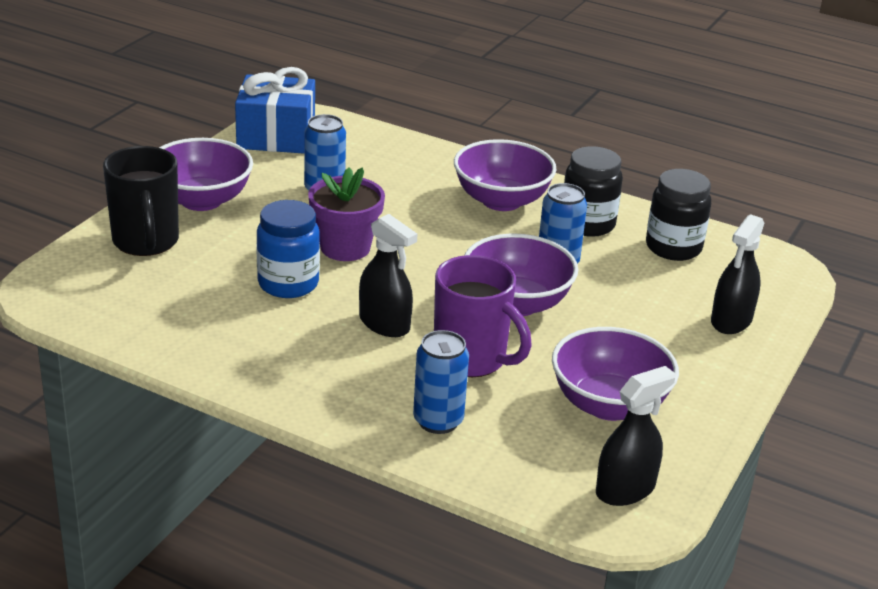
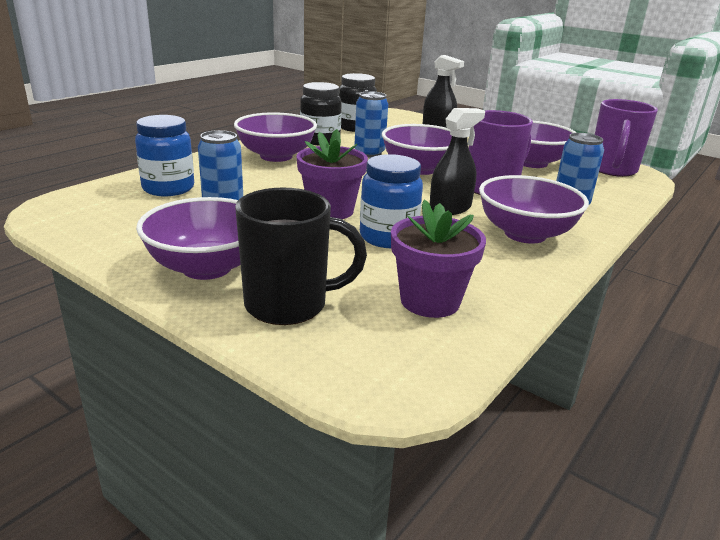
camera: 80 degrees left, 5 degrees down
(161, 307) = (430, 301): none -> purple flower pot
(276, 136) = (89, 220): blue gift -> none
(326, 373) = (525, 234): none -> purple bowl
(365, 156) = (168, 188): none -> blue jar
(625, 489) = (612, 170): black spray bottle -> purple mug

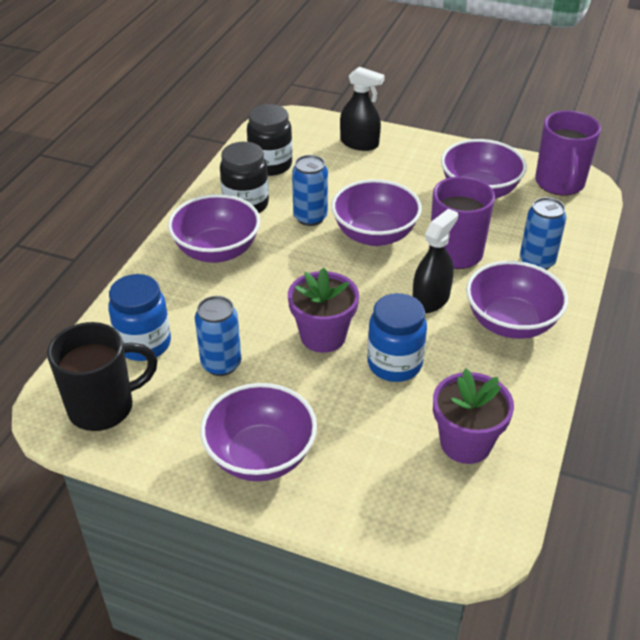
camera: 15 degrees left, 15 degrees up
(289, 305) = (357, 483): black mug -> black mug (104, 407)

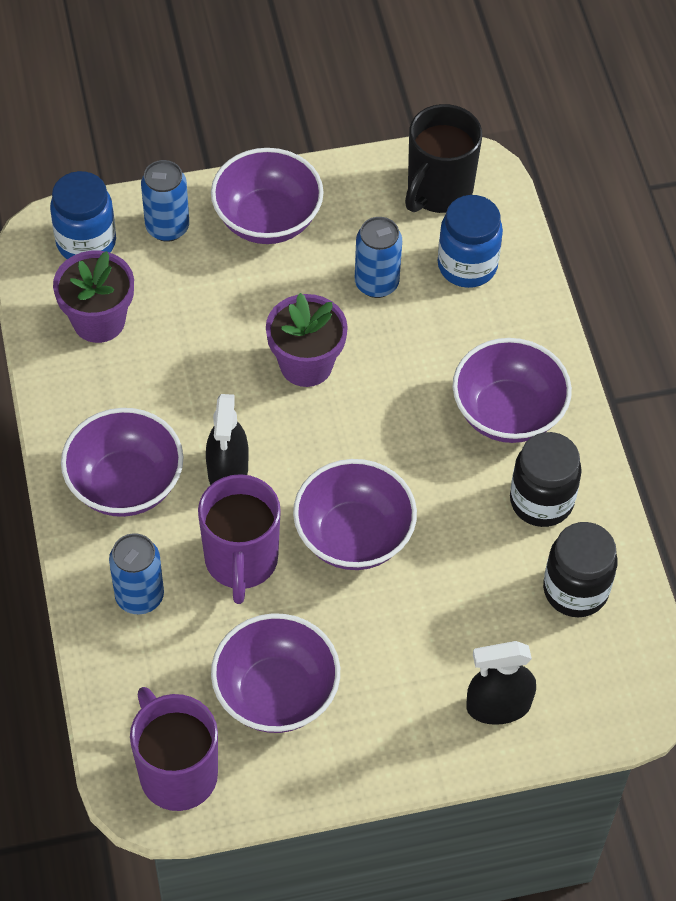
camera: 145 degrees right, 15 degrees up
(310, 217) = (449, 523): blue can -> blue can (167, 227)
(394, 364) = (214, 369): blue jar -> blue jar (86, 242)

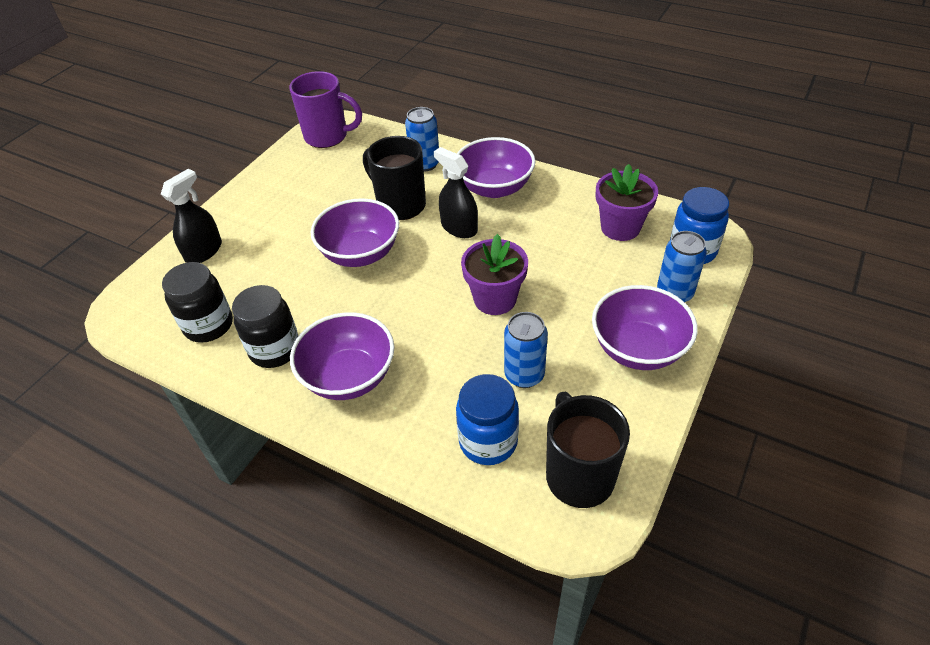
camera: 135 degrees right, 10 degrees down
(241, 561) = (400, 205): purple mug -> black mug
(276, 693) = (319, 181): purple bowl -> none

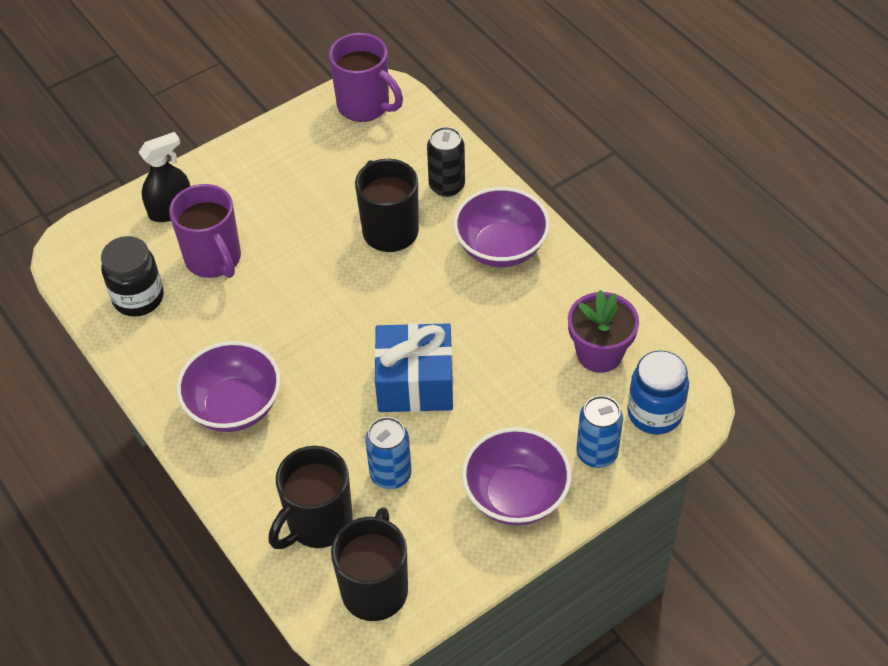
camera: 25 degrees right, 5 degrees up
(263, 273) = (214, 259): none -> purple mug
(275, 349) = (184, 349): black jar -> none
(360, 253) = (317, 274): purple bowl -> none
(425, 164) = (447, 186): blue can -> black can
(459, 227) = (432, 283): black spray bottle -> none
(488, 441) = (318, 523): blue jar -> black mug
(495, 299) = (415, 383): purple flower pot -> blue gift

